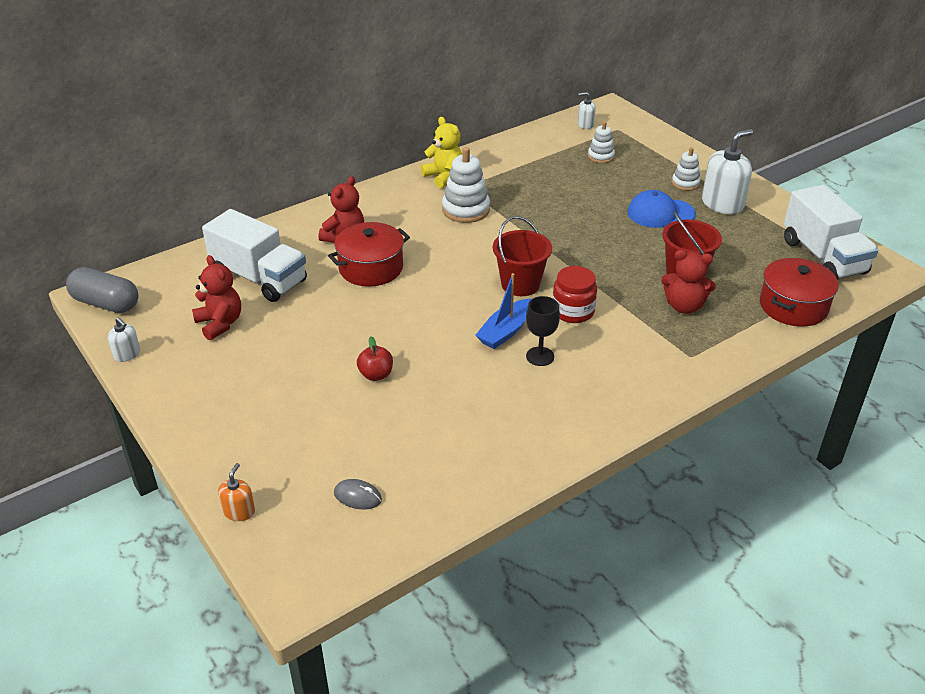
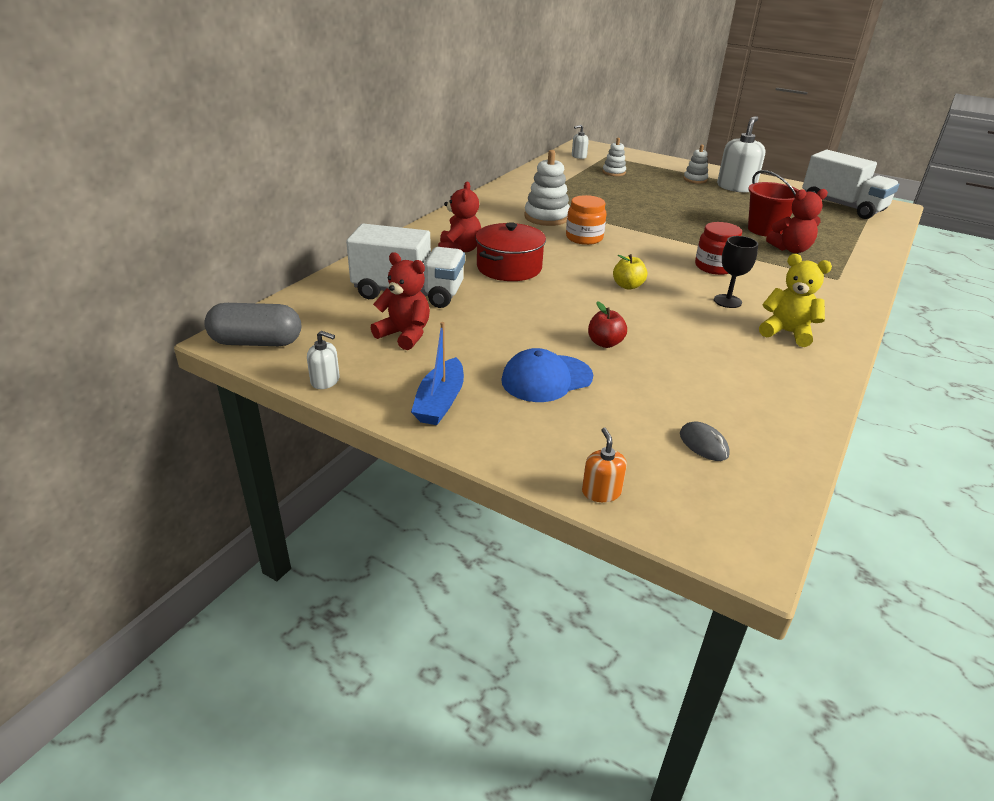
camera: 25 degrees left, 5 degrees down
(357, 496) = (703, 444): grey mouse -> grey mouse turned 60 degrees clockwise
(444, 177) = (503, 199): yellow teddy bear -> yellow teddy bear (787, 332)
(461, 315) = (628, 286): none -> yellow apple
(477, 245) = (584, 238): none -> orange jar
(505, 331) = (678, 290): blue boat -> blue boat (440, 402)
(520, 284) = (651, 257): red bucket -> none
(660, 213) = (700, 198): blue cap -> blue cap (546, 379)
(793, 306) = (863, 236): red pot -> none

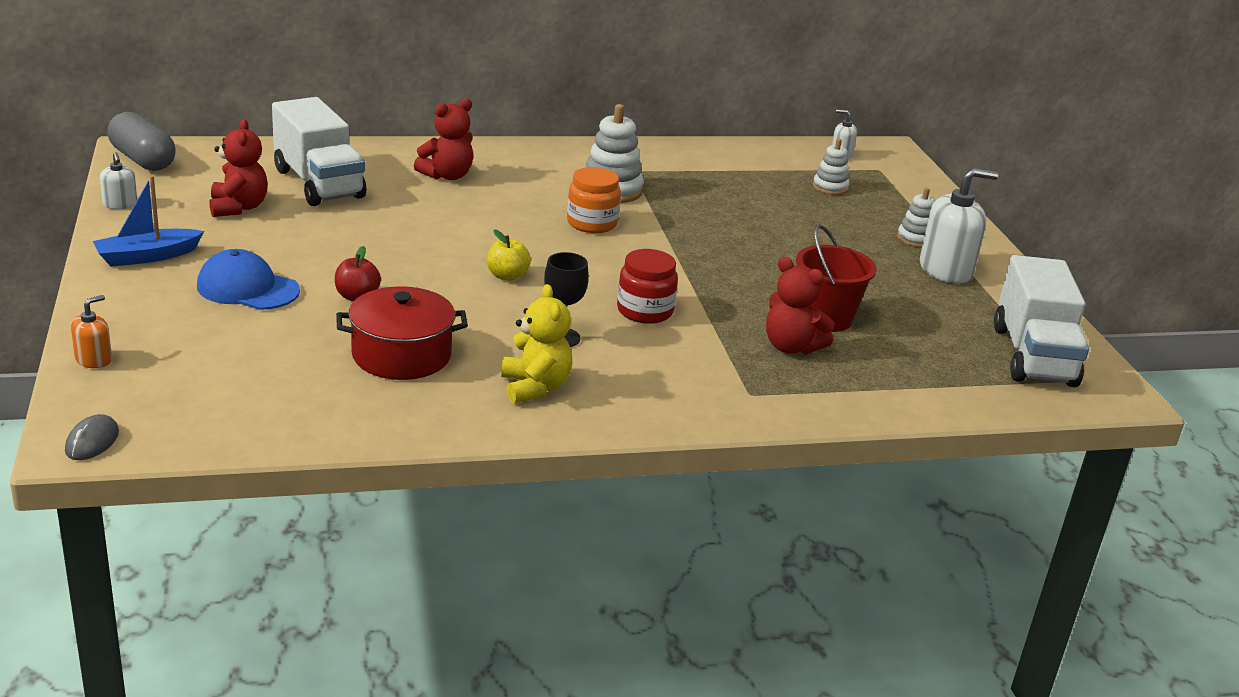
camera: 45 degrees right, 5 degrees down
(509, 267) = (448, 209): red pot -> red pot (401, 355)
(703, 444) = (227, 388): grey mouse -> grey mouse (92, 442)

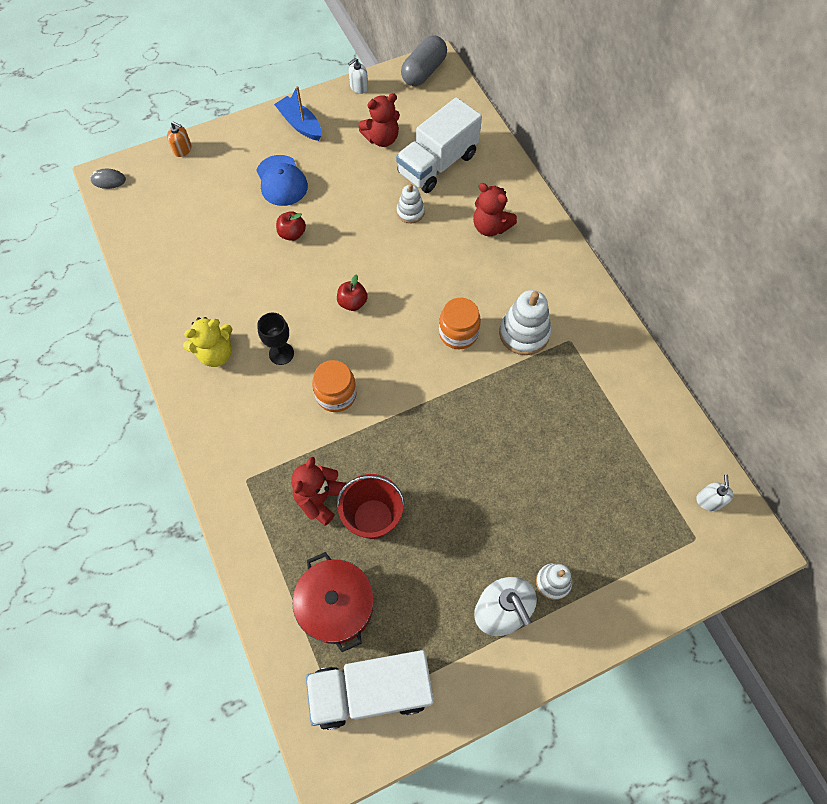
camera: 80 degrees right, 35 degrees up
(247, 288) = (281, 181): blue cap -> blue cap turned 150 degrees clockwise
(401, 355) = (231, 277): red pot -> red pot (336, 605)
(507, 276) = (352, 303): yellow apple -> red apple
(645, 311) = (336, 394): red jar -> orange jar
(830, 187) = (626, 498): white stacking toy -> white stacking toy (410, 212)

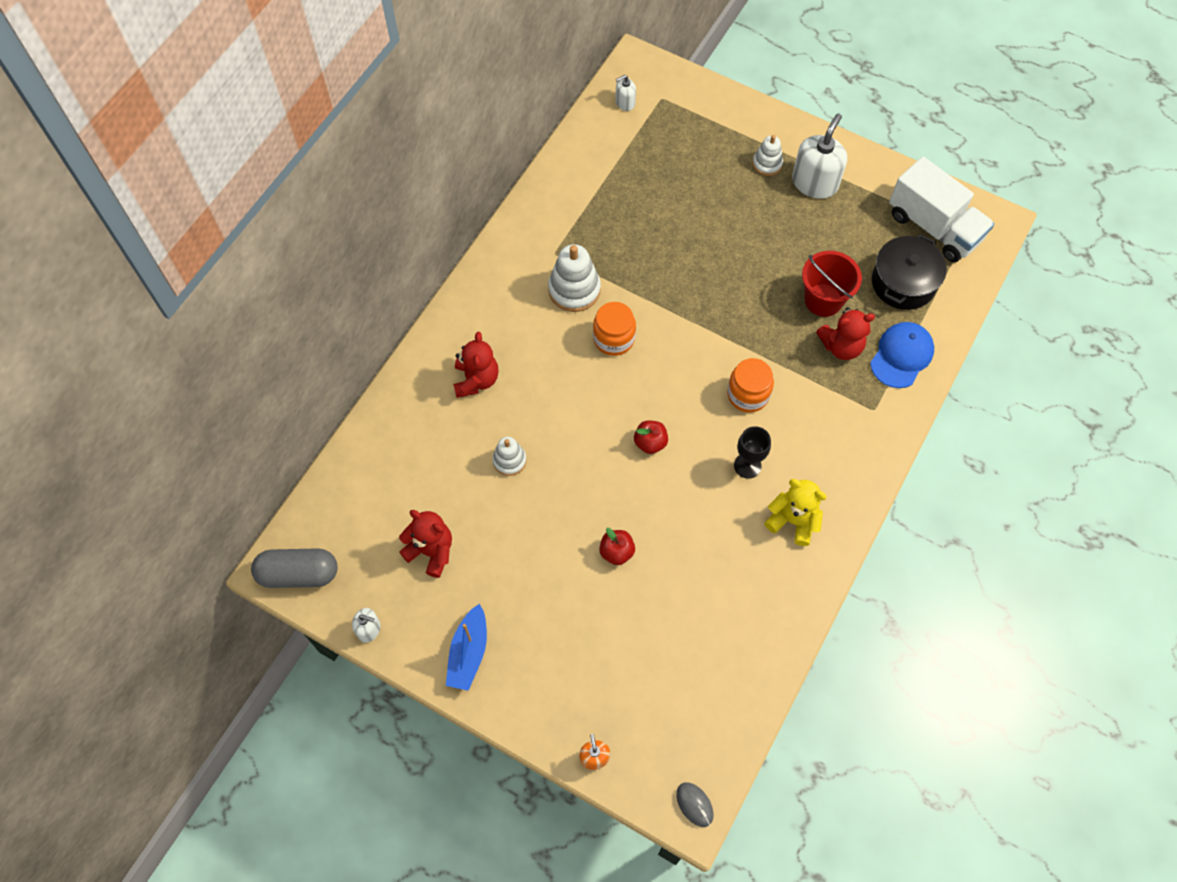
camera: 125 degrees left, 0 degrees up
(281, 181) = (559, 613): blue cap -> blue cap (901, 356)
(336, 605) = (903, 283): red pot -> black pot
(437, 164) = (429, 474): white truck -> none

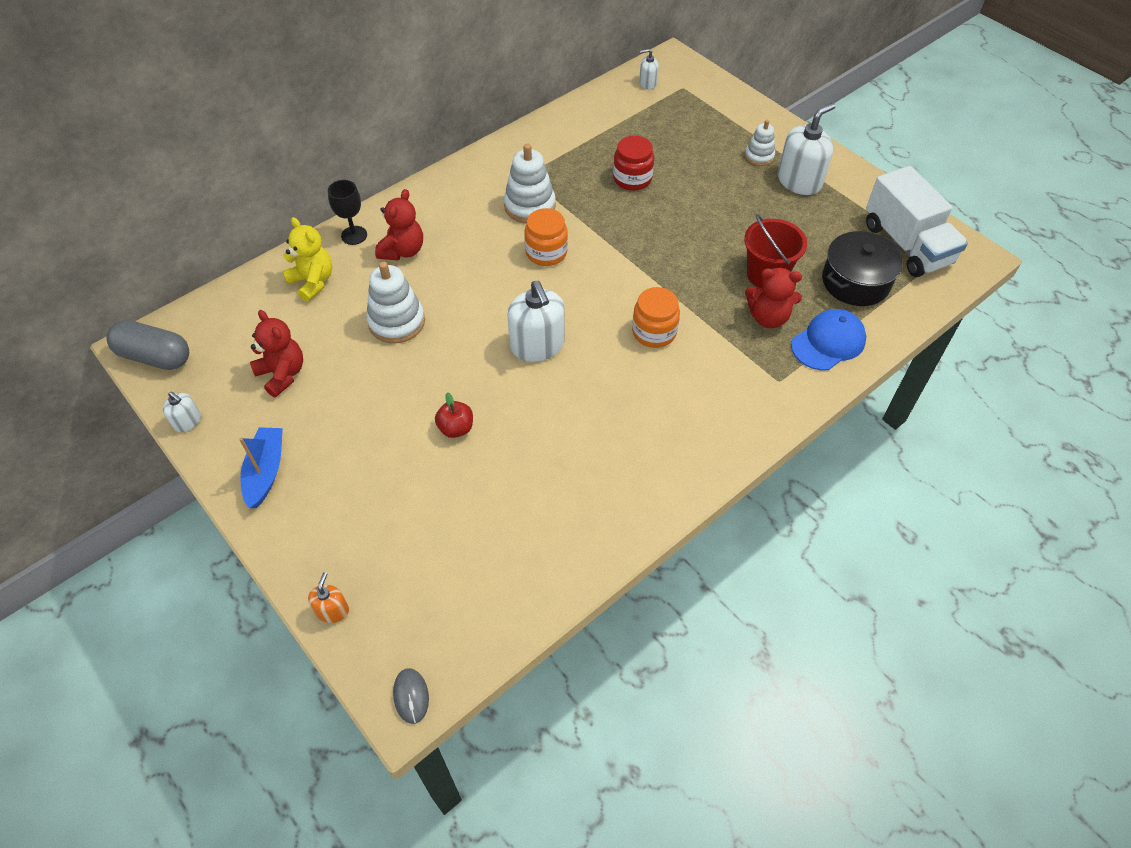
camera: 20 degrees right, 10 degrees down
(468, 653) = (265, 471): blue boat -> blue boat turned 150 degrees clockwise
(509, 460) = (396, 322): white stacking toy -> white stacking toy, size x1.67
(650, 443) = (537, 345): red apple -> white soap dispenser
(658, 227) = (632, 179): none -> red jar
(747, 465) = (624, 392): black goblet -> black goblet (354, 235)
(793, 520) = (649, 455): yellow teddy bear -> yellow teddy bear (313, 282)

